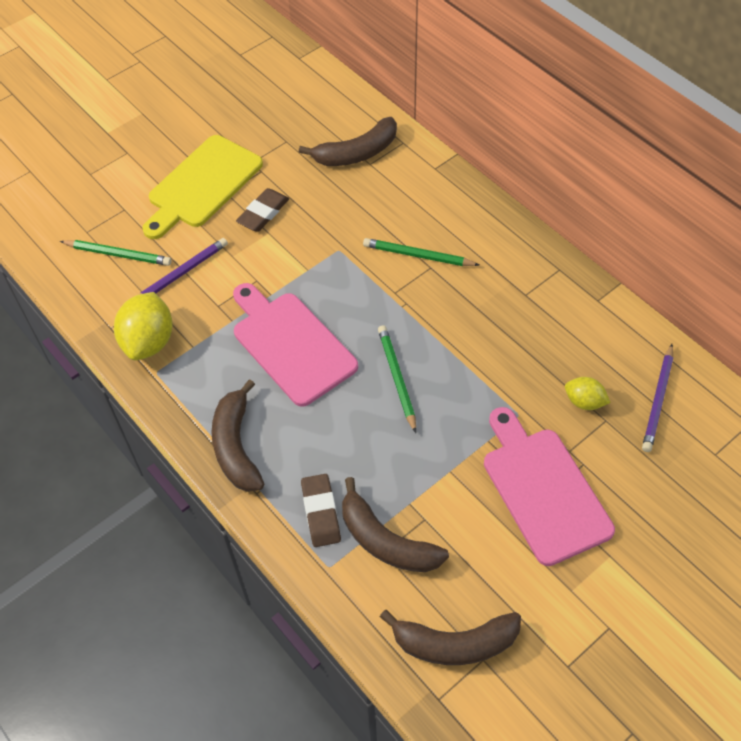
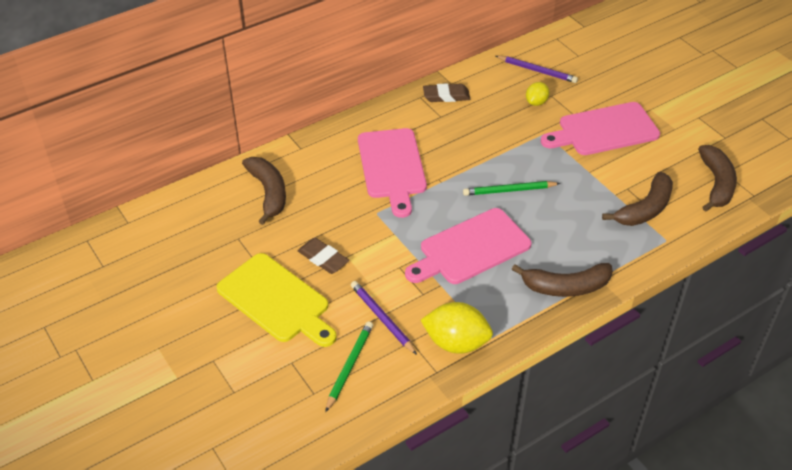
camera: 85 degrees left, 10 degrees down
(321, 512) = (623, 241): brown eraser -> brown eraser (446, 96)
(418, 255) = (392, 167): green pencil -> pink cutting board

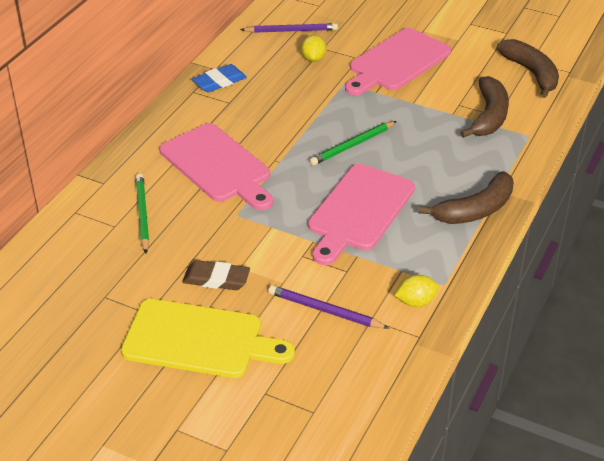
camera: 30 degrees left, 5 degrees down
(268, 193) = (103, 239): brown banana -> none
(349, 366) = (329, 370): green pencil -> green pencil (142, 214)
(446, 96) = (219, 82): brown eraser -> blue eraser
(456, 343) = (416, 302): yellow lemon -> yellow lemon, size x0.56

